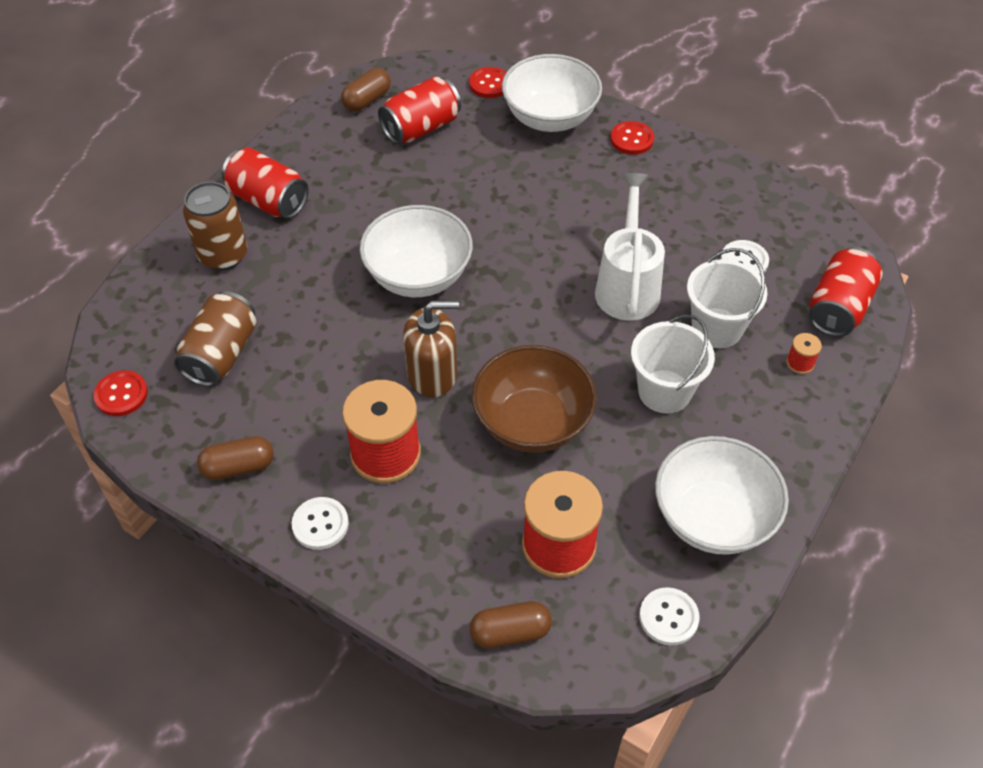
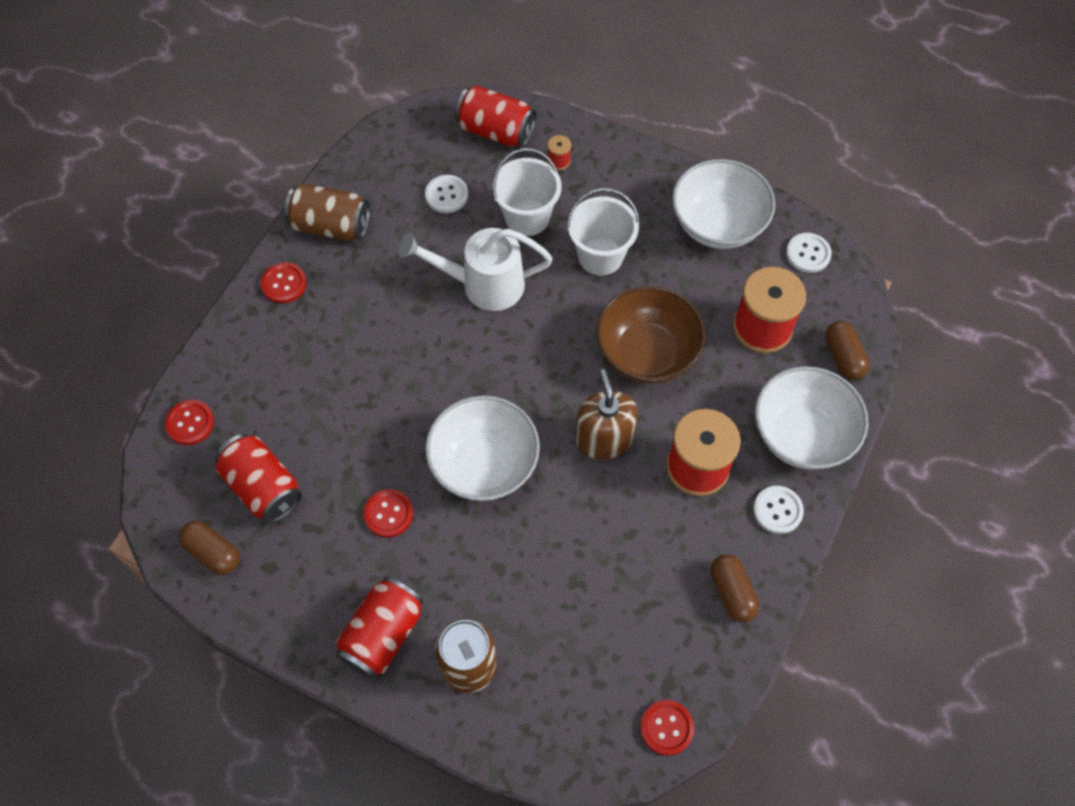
camera: 95 degrees left, 10 degrees up
(221, 354) = (604, 638): brown can -> brown can (331, 226)
(380, 206) = (388, 514): none -> red button
(550, 118) = (249, 359): white bowl -> white bowl (802, 435)

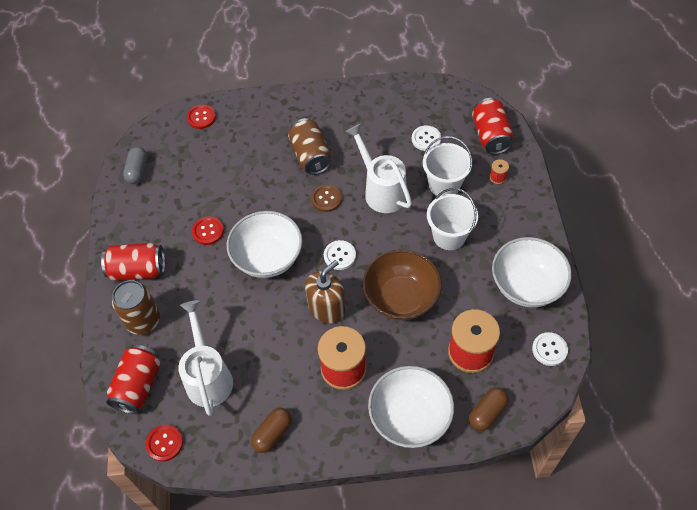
camera: 60 degrees right, 5 degrees down
(213, 552) = (137, 171): brown capsule -> grey capsule
(263, 487) = (186, 169): red can -> red can (138, 385)
(284, 284) = (310, 104): red button -> none
(331, 226) = (362, 101): brown can -> brown can (310, 156)
(447, 350) = (326, 199): none -> brown button
(607, 626) = (208, 376): none -> white watering can
(777, 510) = (345, 431): white button -> white button (339, 256)

